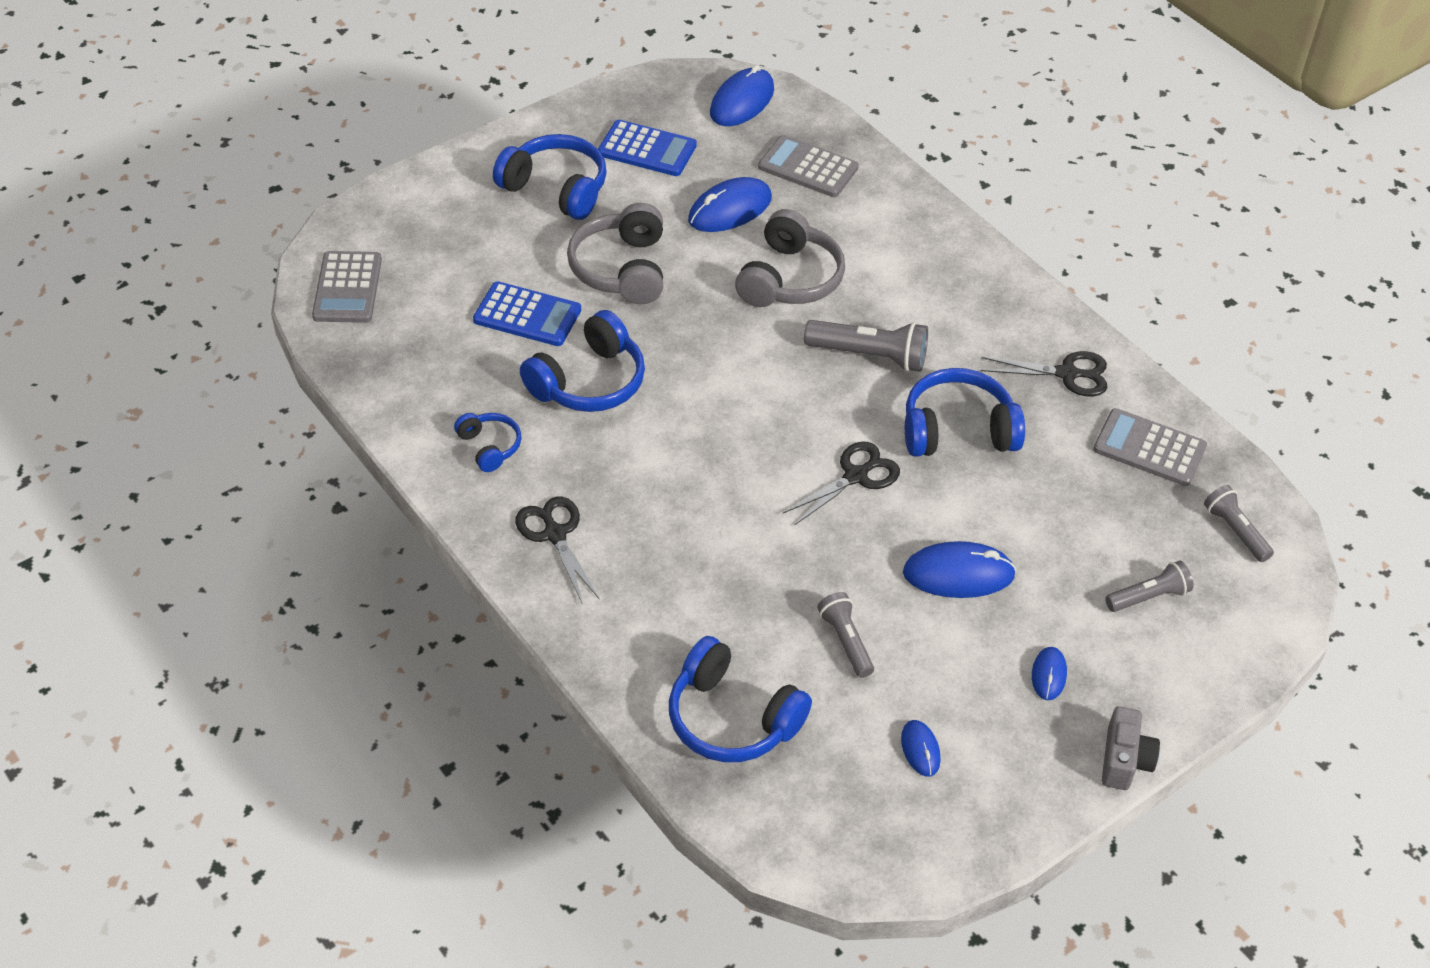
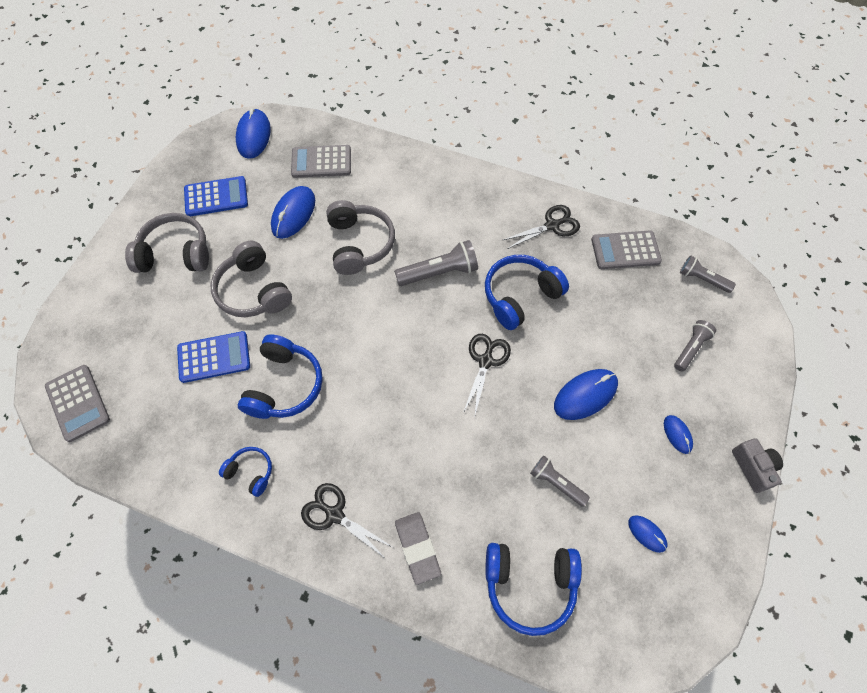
camera: 30 degrees left, 15 degrees up
(556, 188) = (175, 253): blue headphones -> grey headphones
(626, 615) = (417, 548): none -> grey eraser

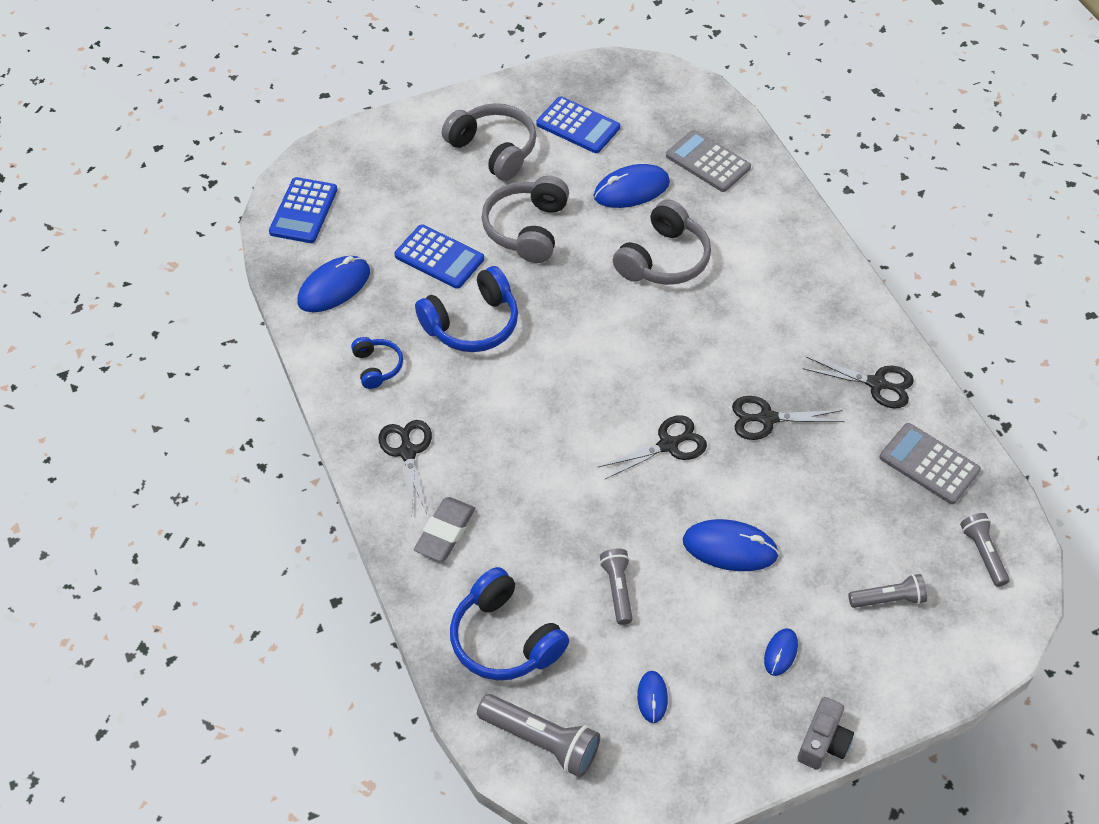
camera: 45 degrees right, 10 degrees down
(78, 403) = (303, 211): grey calculator -> blue calculator
(254, 136) = (669, 94): blue mouse -> blue mouse (334, 287)
(439, 272) = (711, 339): grey flashlight -> grey flashlight (541, 740)
(520, 296) = (767, 418): blue headphones -> black scissors

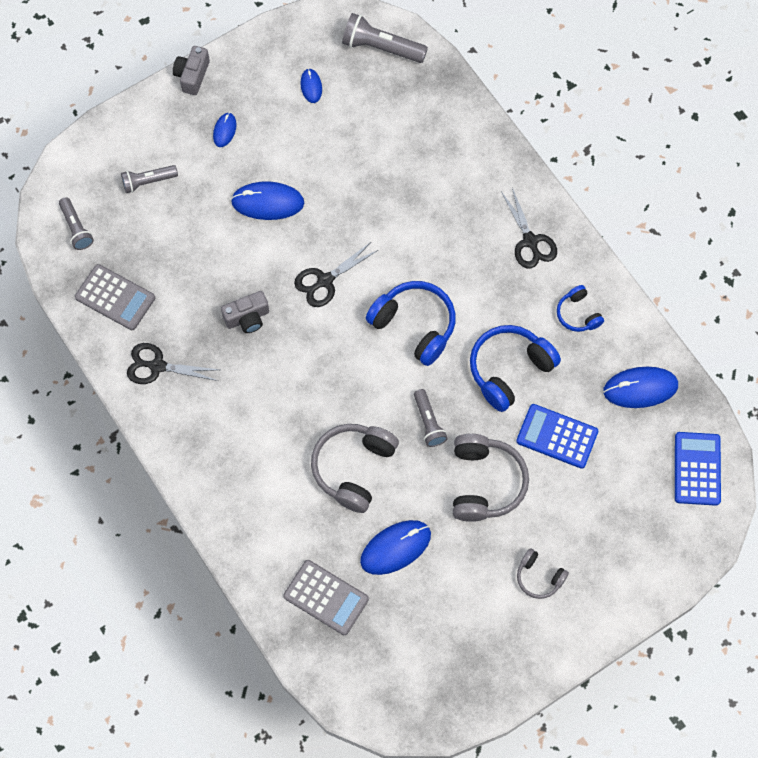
camera: 170 degrees right, 15 degrees up
(334, 287) = (640, 388): blue mouse -> blue mouse turned 45 degrees clockwise
(445, 532) = (483, 181): grey eraser -> none
(494, 149) = (539, 577): grey headphones -> grey headphones, size x0.55
(504, 639) = (421, 109): blue headphones -> blue headphones (415, 325)
(578, 126) = (462, 624): blue calculator -> none
(617, 590) = (346, 157): grey flashlight -> grey flashlight (428, 422)
(767, 418) = (247, 318): black scissors -> grey camera

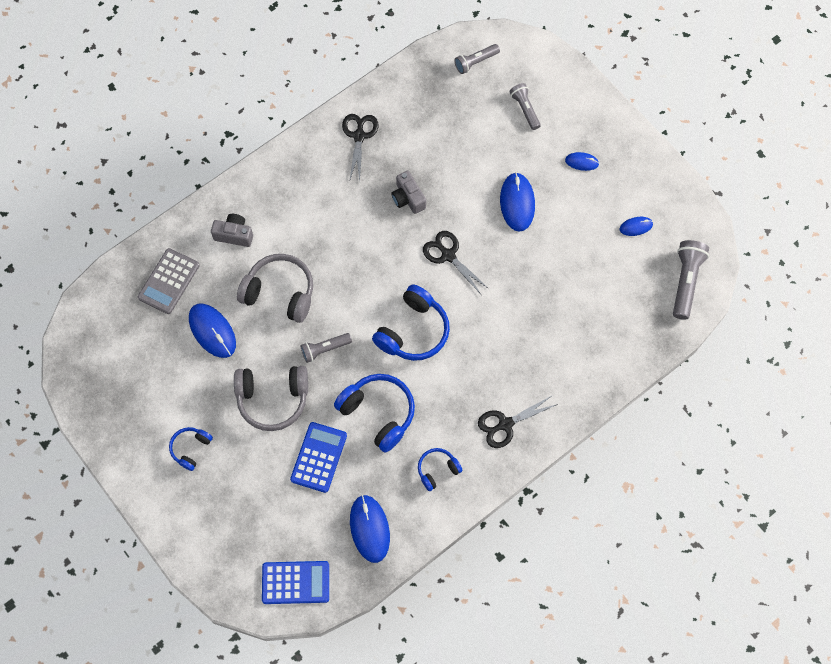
camera: 85 degrees right, 0 degrees up
(115, 297) = (416, 98): grey calculator -> none
(192, 75) = (631, 131): grey camera -> grey camera (234, 235)
(539, 577) = (190, 448): grey headphones -> blue headphones

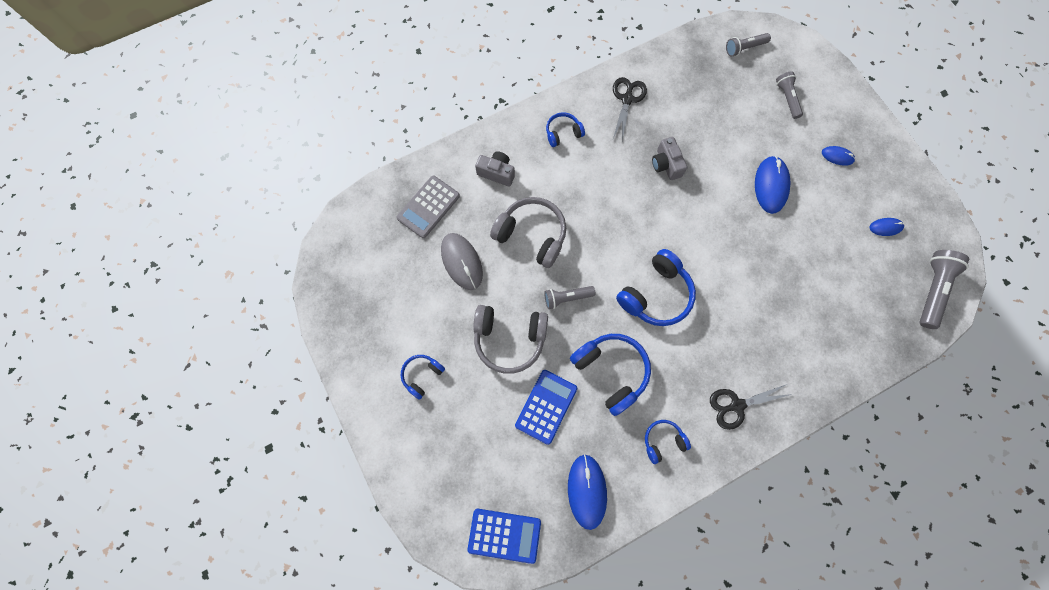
camera: 10 degrees right, 5 degrees up
(212, 331) = (461, 262): blue mouse -> grey mouse
(297, 182) = (563, 133): none -> blue headphones
(448, 255) = (698, 225): black scissors -> none

